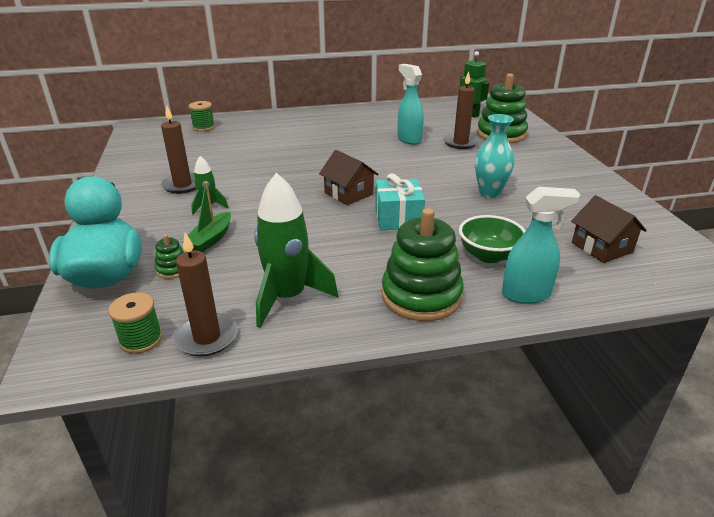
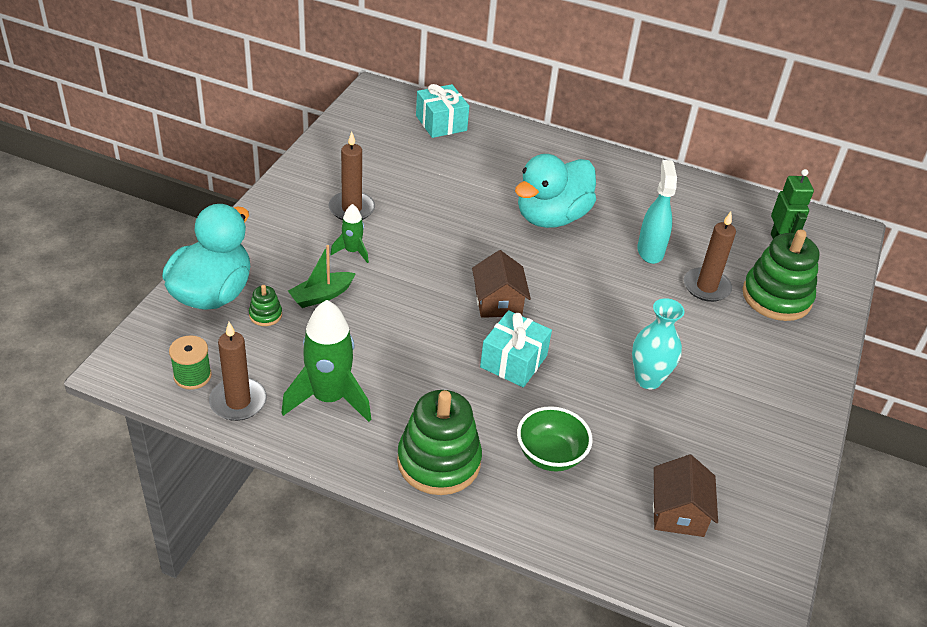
camera: 30 degrees right, 10 degrees up
(203, 127) = (441, 123): green spool -> turquoise gift
(331, 144) = (551, 217): none -> turquoise duck
(526, 294) = (533, 516): turquoise spray bottle -> none

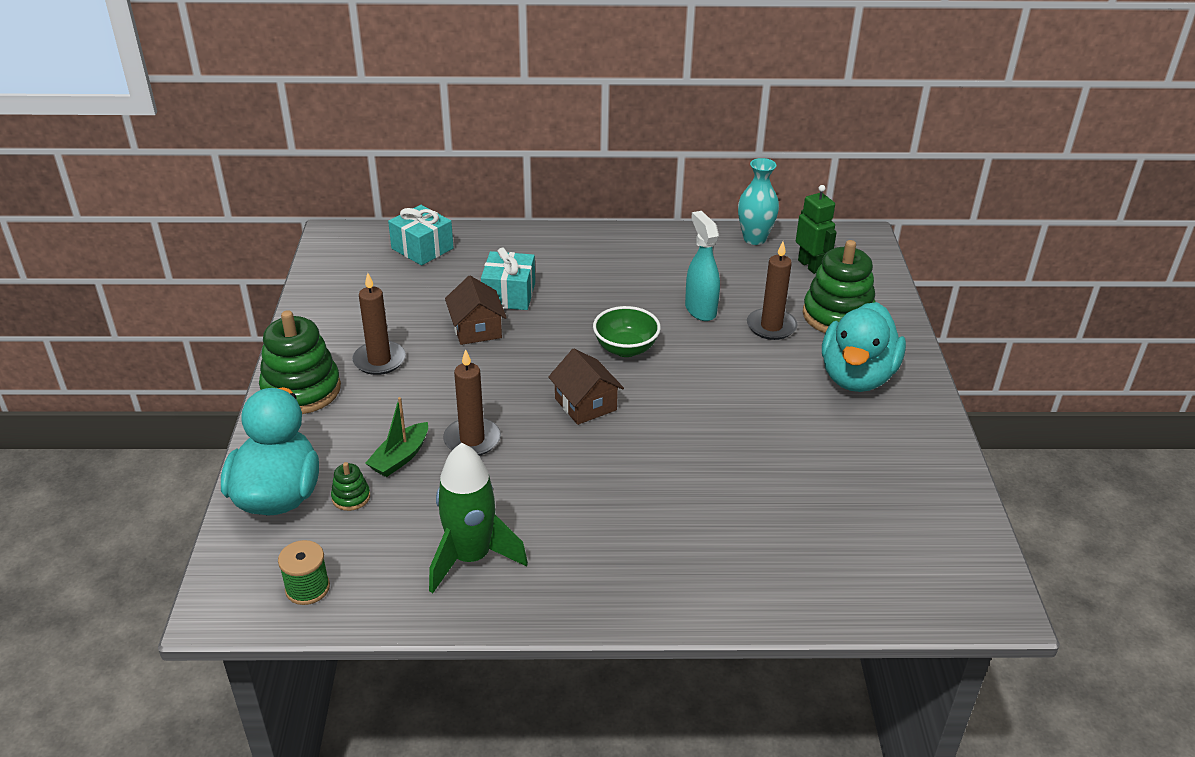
camera: 20 degrees left, 5 degrees down
(238, 402) = (375, 596): brown candle -> brown candle (472, 440)
(352, 251) = (406, 403): green rocket -> none
(439, 461) = (621, 579): green stacking toy -> green stacking toy (301, 390)
(513, 361) = (635, 456): turquoise gift -> turquoise gift (509, 294)
(550, 455) = (724, 533): green bowl -> green bowl (625, 349)
(551, 217) = (588, 307): turquoise duck -> turquoise duck (857, 377)
(648, 379) = (770, 429): turquoise vase -> turquoise vase (754, 238)
(678, 512) = (872, 541): brown house -> brown house (476, 329)

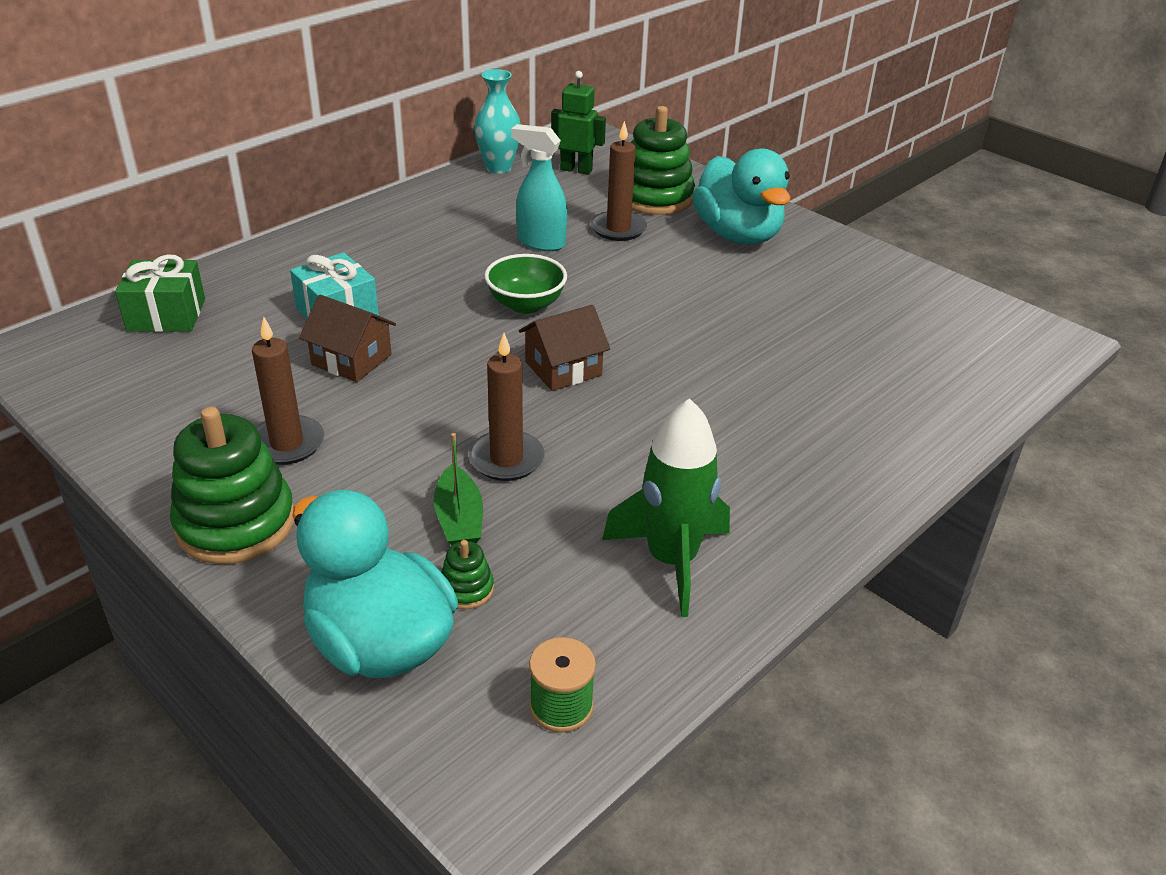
camera: 45 degrees left, 0 degrees up
(422, 248) = (166, 315): turquoise gift -> green gift
(585, 404) = (563, 368): brown house -> brown house turned 45 degrees counterclockwise

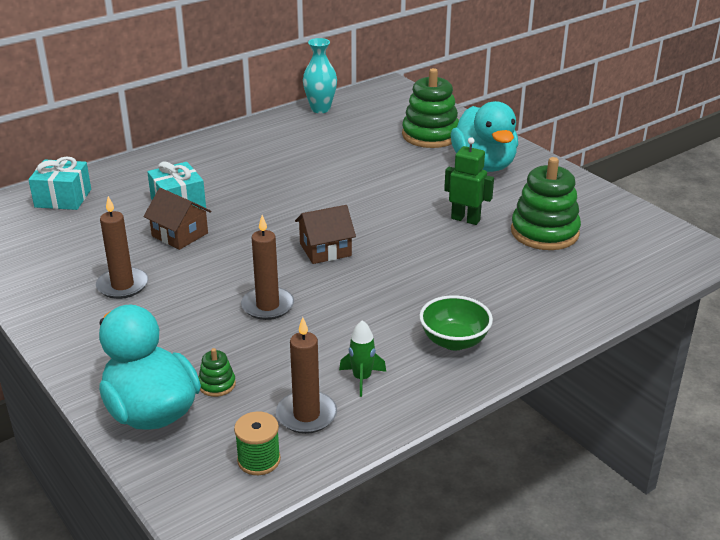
camera: 10 degrees right, 5 degrees down
(166, 315) = (63, 198): green gift -> turquoise gift
(236, 523) = (77, 332): green stacking toy -> green stacking toy (544, 232)
(459, 519) = (224, 341): green boat -> none
(526, 304) = (312, 205): green bowl -> green bowl (454, 341)
(540, 242) = (335, 163): turquoise spray bottle -> none
(576, 170) = (377, 113): green robot -> green robot (465, 219)
(618, 229) = (395, 156): brown candle -> brown candle (306, 415)
(671, 560) = (362, 378): green rocket -> green rocket, size x0.52

